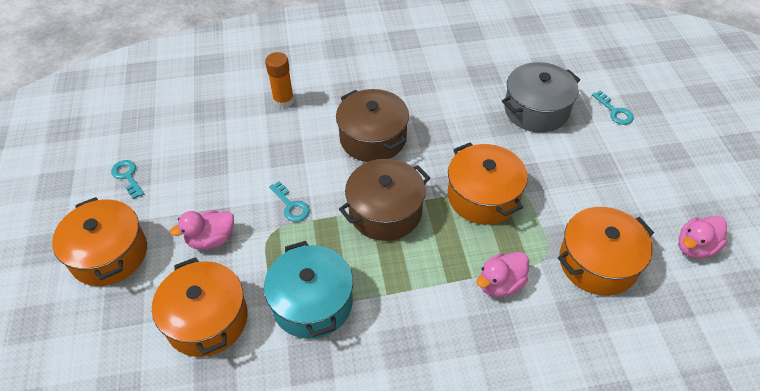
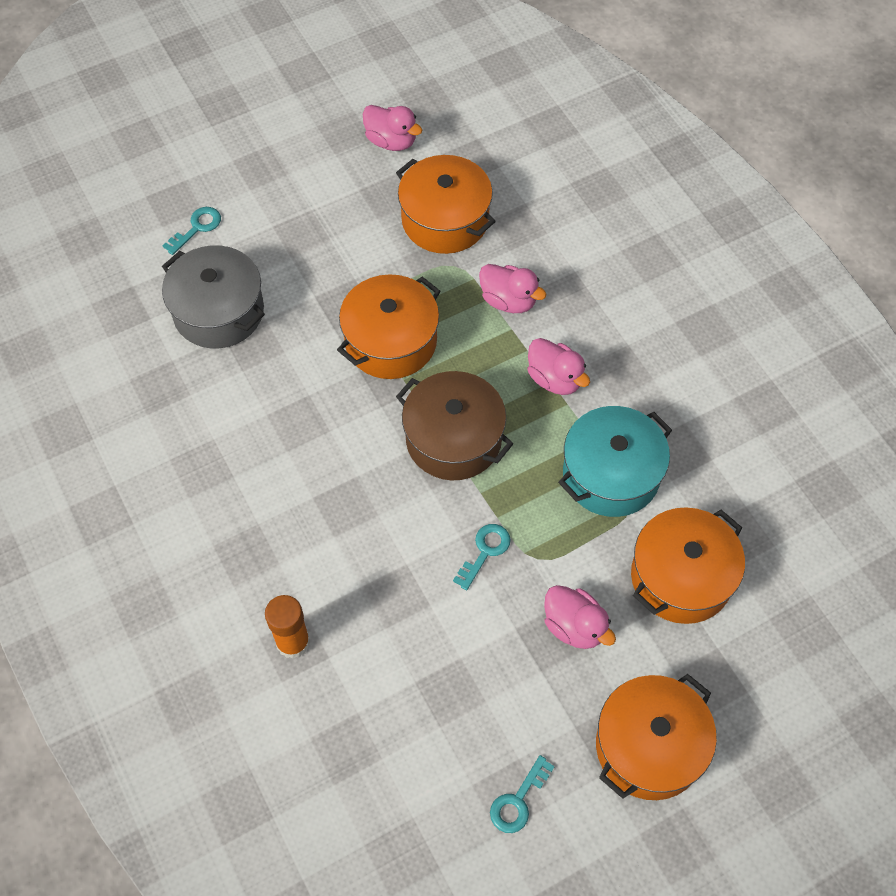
camera: 110 degrees left, 10 degrees up
(373, 138) = (332, 492): brown pot -> none
(413, 293) = (555, 379): none -> pink duck

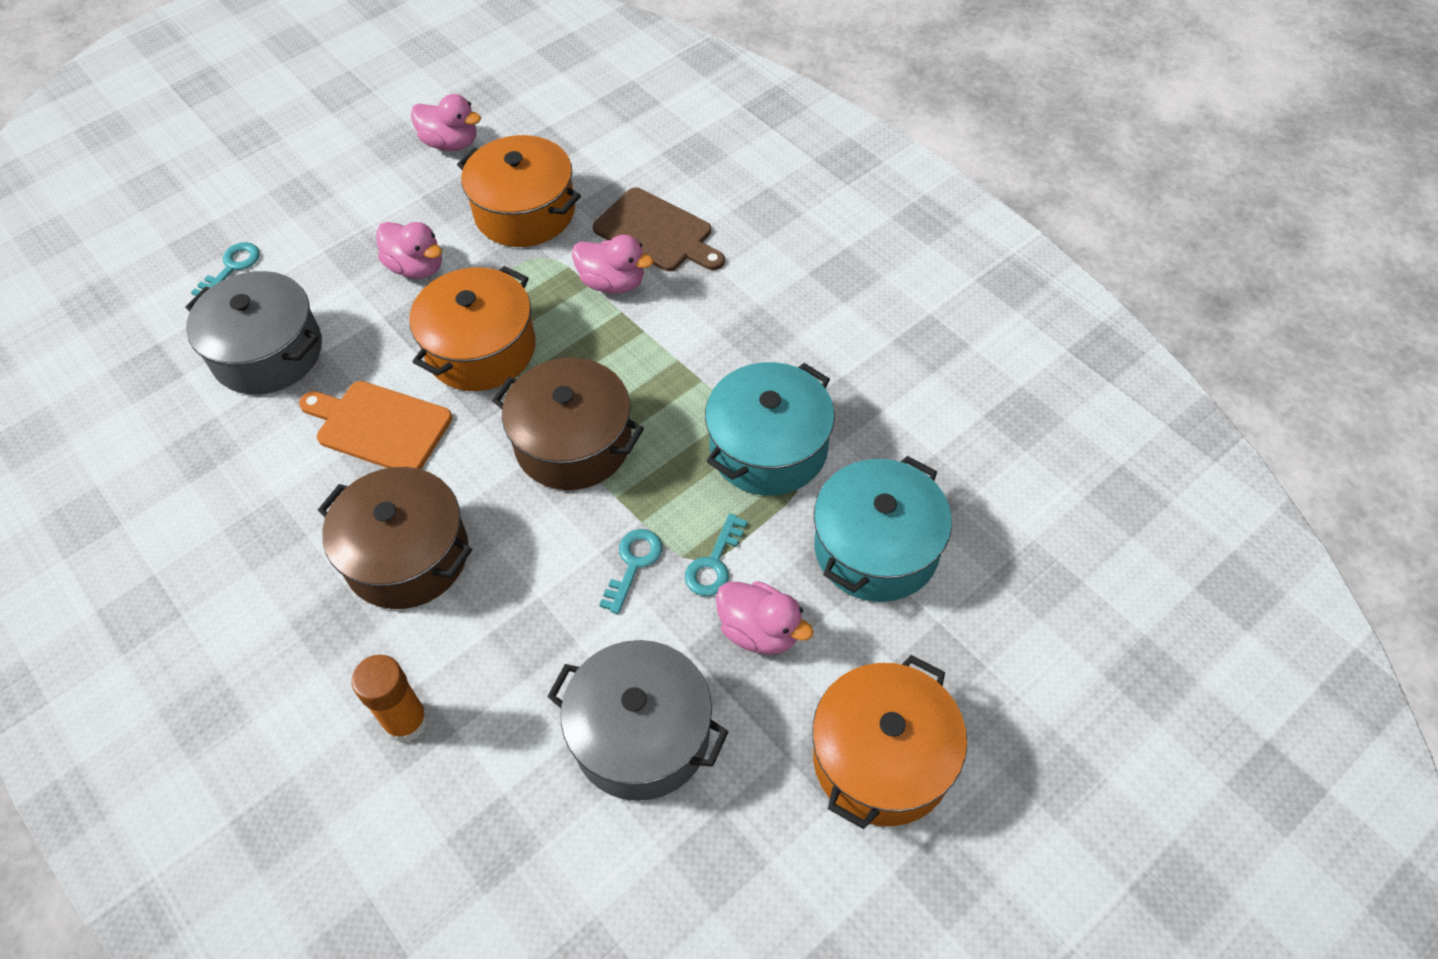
camera: 10 degrees left, 5 degrees down
(300, 394) = (379, 426): none -> orange cutting board
(309, 509) = (407, 555): none -> brown pot
(468, 689) = (641, 734): none -> grey pot
(518, 800) = (730, 863): turquoise key -> turquoise key (714, 563)
(553, 260) = (657, 232): none -> brown cutting board
(555, 379) = (682, 356): pink duck -> pink duck (416, 267)
(681, 577) = (876, 548): orange pot -> turquoise pot

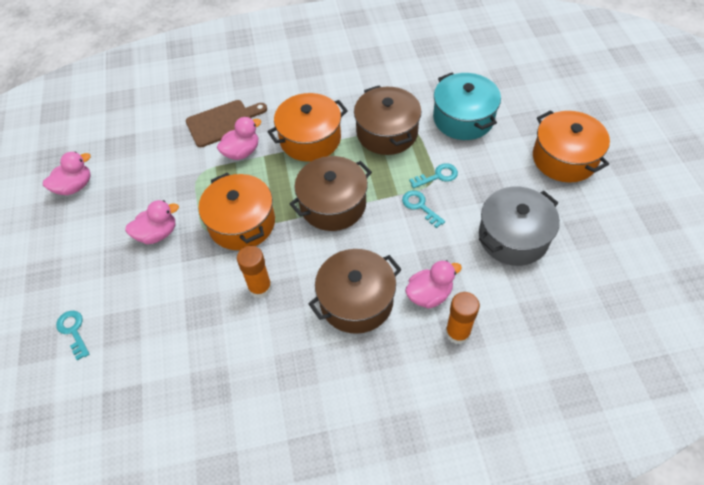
camera: 60 degrees left, 0 degrees up
(268, 352) = (161, 329): grey pot -> none
(379, 426) = (260, 287): orange cutting board -> orange glue stick
(525, 212) = (160, 171): orange pot -> orange pot (310, 139)
(714, 563) = (437, 176): turquoise key -> turquoise key turned 75 degrees counterclockwise
(760, 631) = (482, 174): pink duck -> pink duck (429, 294)
(768, 448) = (387, 132): turquoise pot -> brown pot

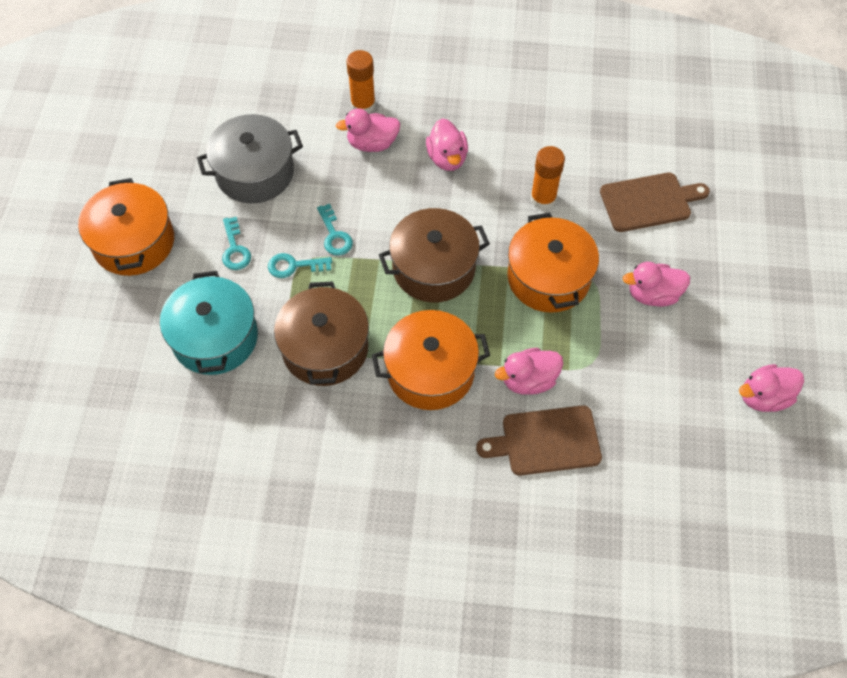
camera: 165 degrees left, 5 degrees up
(73, 331) = (748, 211): turquoise key -> turquoise key (235, 249)
(164, 313) = (649, 202): none -> brown cutting board
(356, 301) = (447, 158): brown pot -> pink duck

